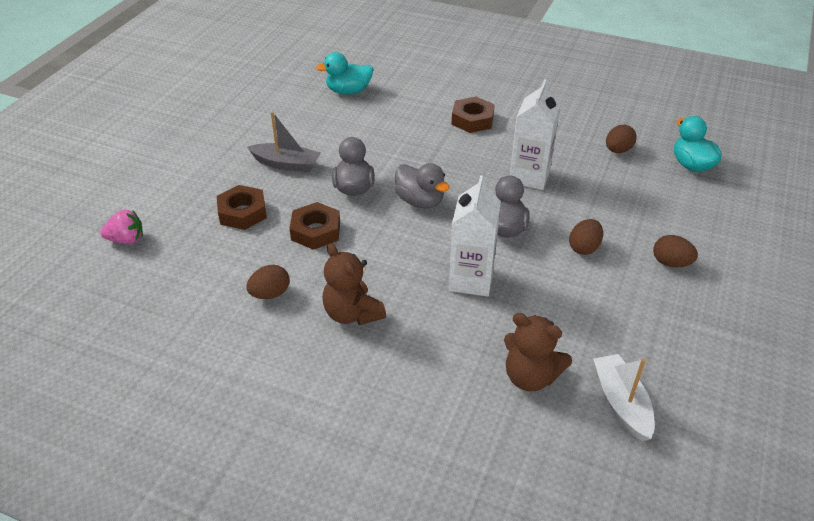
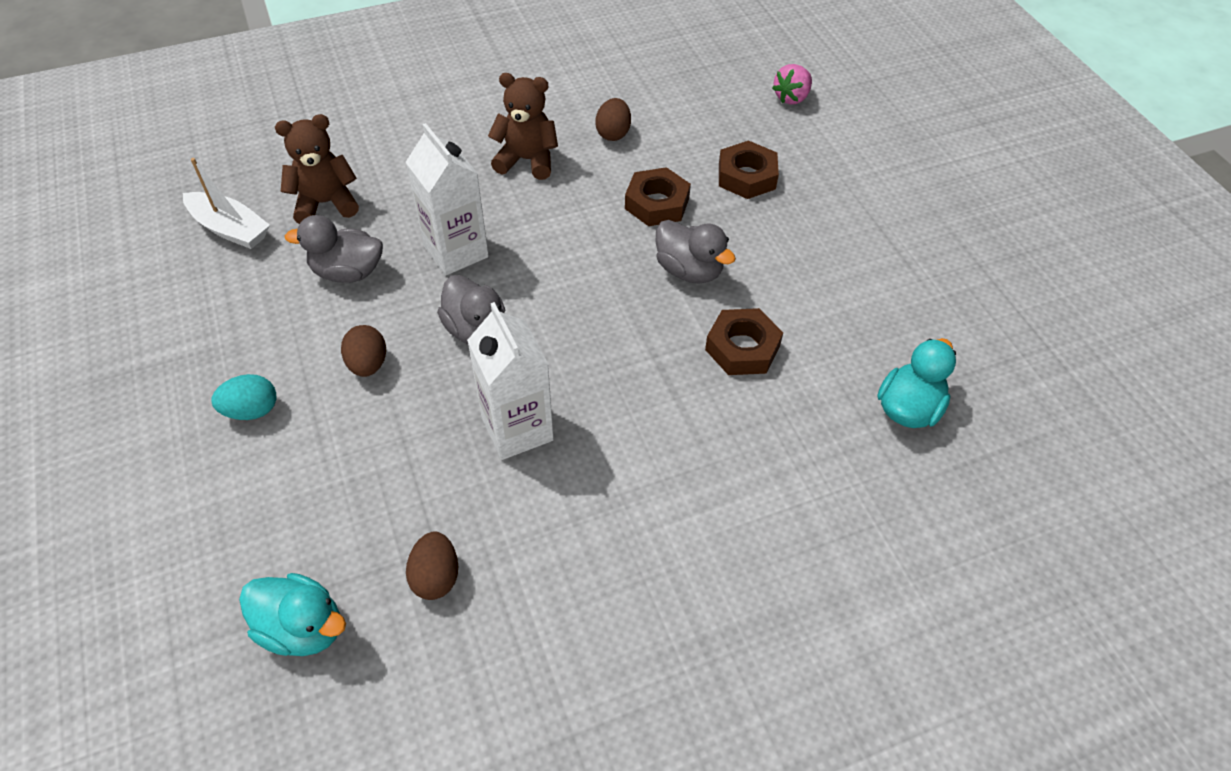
camera: 135 degrees right, 10 degrees up
(286, 164) = (795, 250): grey boat -> none
(420, 201) = (603, 302): grey duck -> grey duck (347, 272)
(472, 120) = (692, 481): brown nut -> brown nut (742, 348)
(671, 263) = (252, 410): brown egg -> turquoise egg

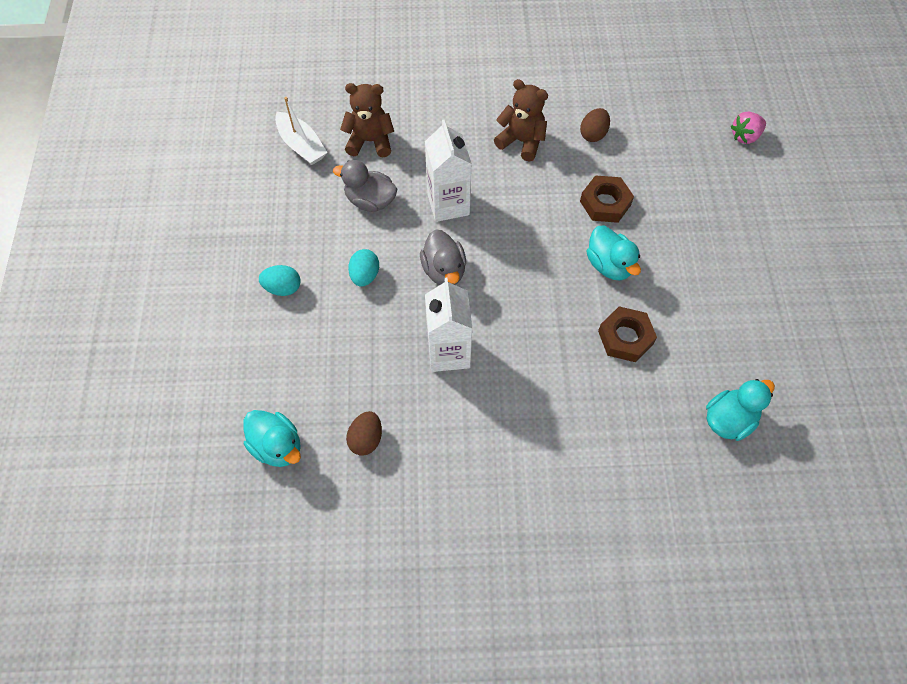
camera: 20 degrees right, 10 degrees up
(368, 364) = (365, 275): brown egg -> turquoise egg
(689, 270) = (609, 265): grey duck -> turquoise duck
(746, 176) = (682, 198): brown nut -> none

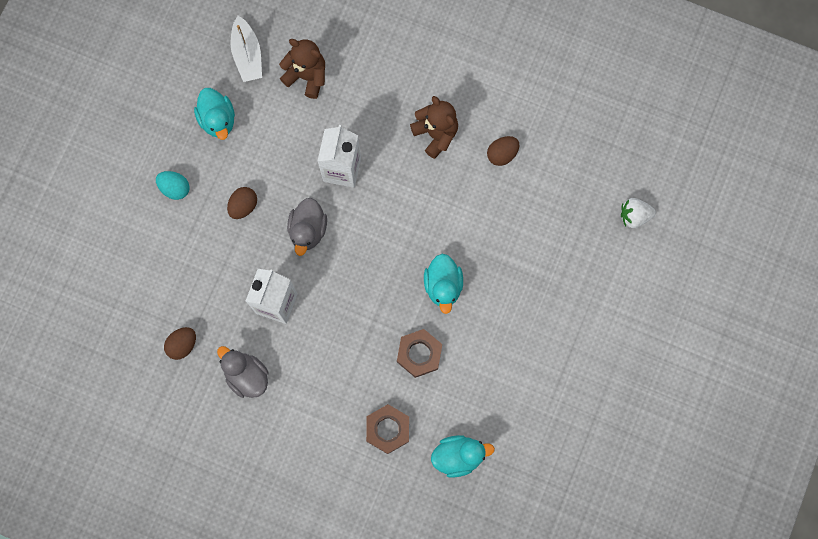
camera: 25 degrees right, 15 degrees up
(277, 446) = (117, 320): turquoise duck -> turquoise duck (218, 120)
(365, 275) = (243, 206): turquoise egg -> brown egg
(370, 201) = (280, 137): grey duck -> grey duck (246, 375)
(605, 203) = (473, 227): brown nut -> brown nut (388, 429)
(745, 136) = (634, 216): pink strawberry -> white strawberry

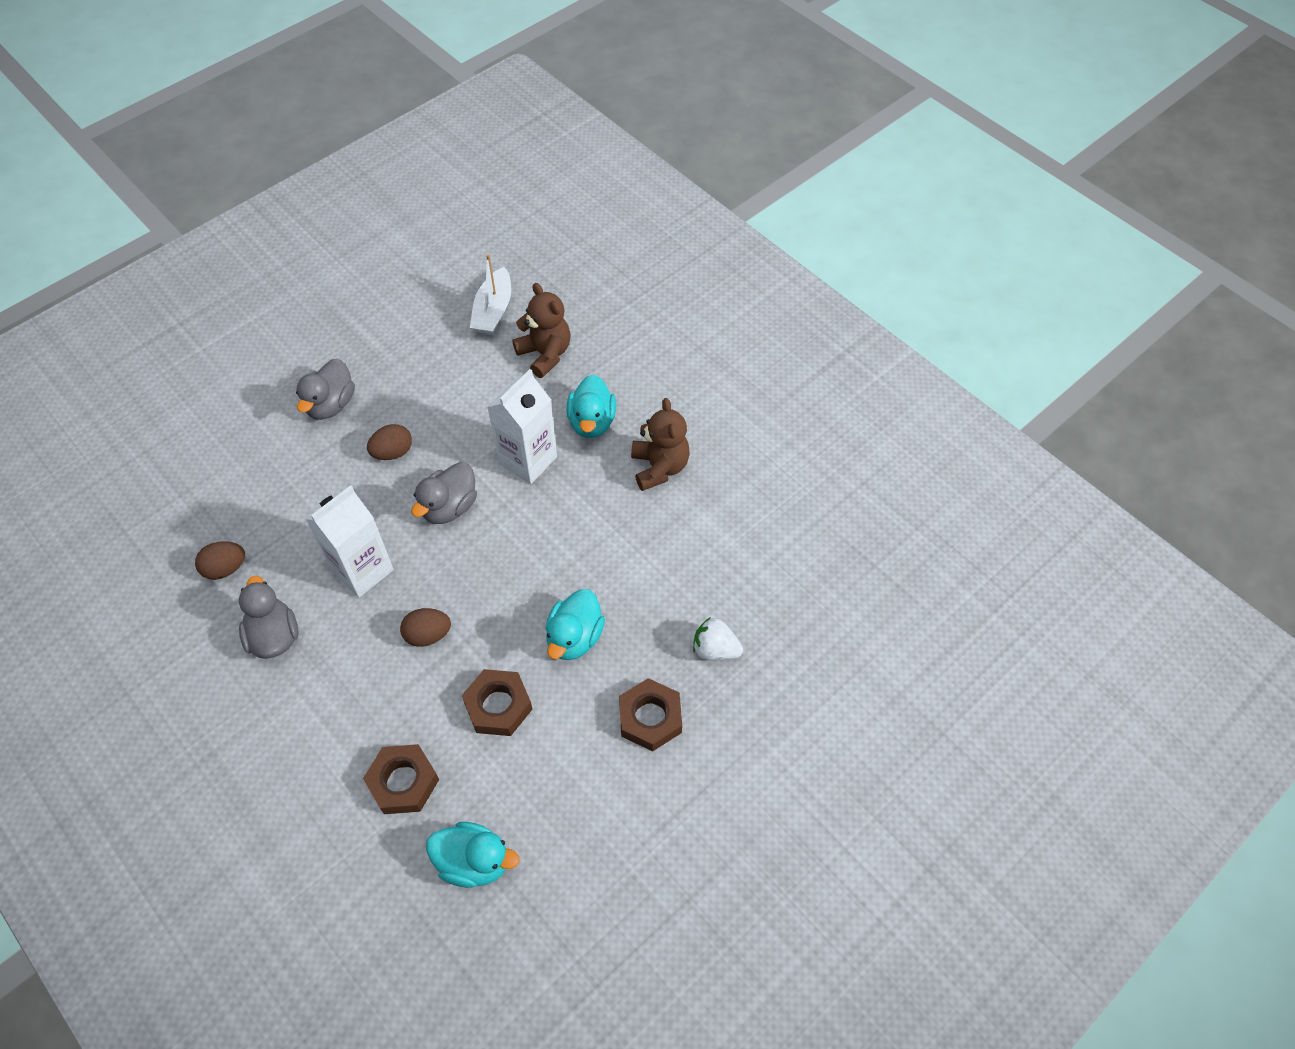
camera: 25 degrees right, 20 degrees down
(175, 188) = (331, 405): turquoise egg -> grey duck
(218, 120) = (421, 358): turquoise duck -> turquoise duck (592, 422)
(502, 154) = (728, 520): brown egg -> brown egg (428, 635)
(518, 317) = (650, 718): none -> brown nut
(634, 216) = (866, 660): white strawberry -> white strawberry (715, 649)

